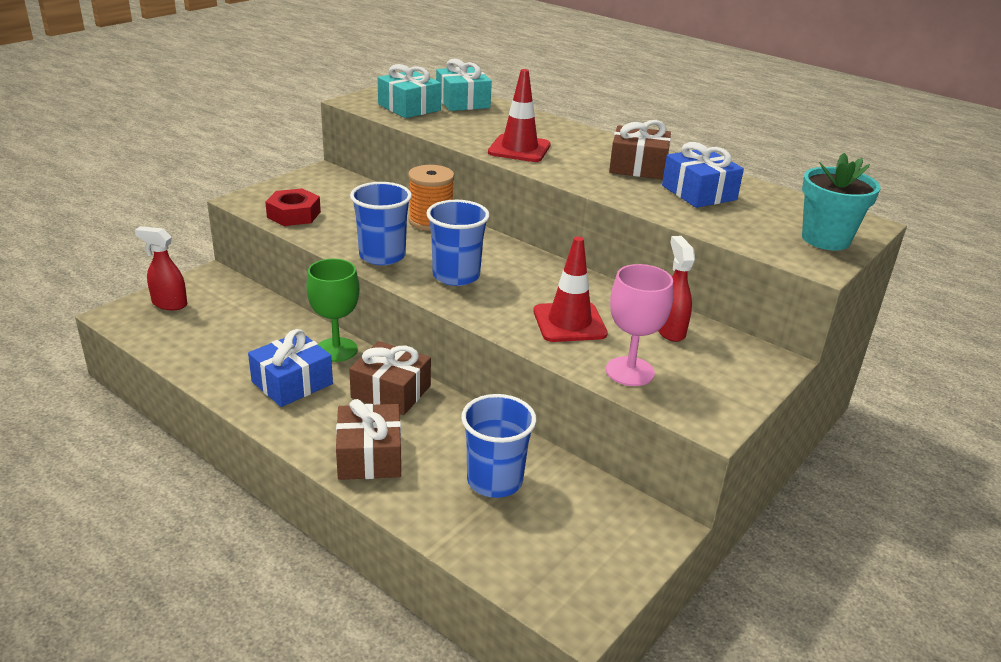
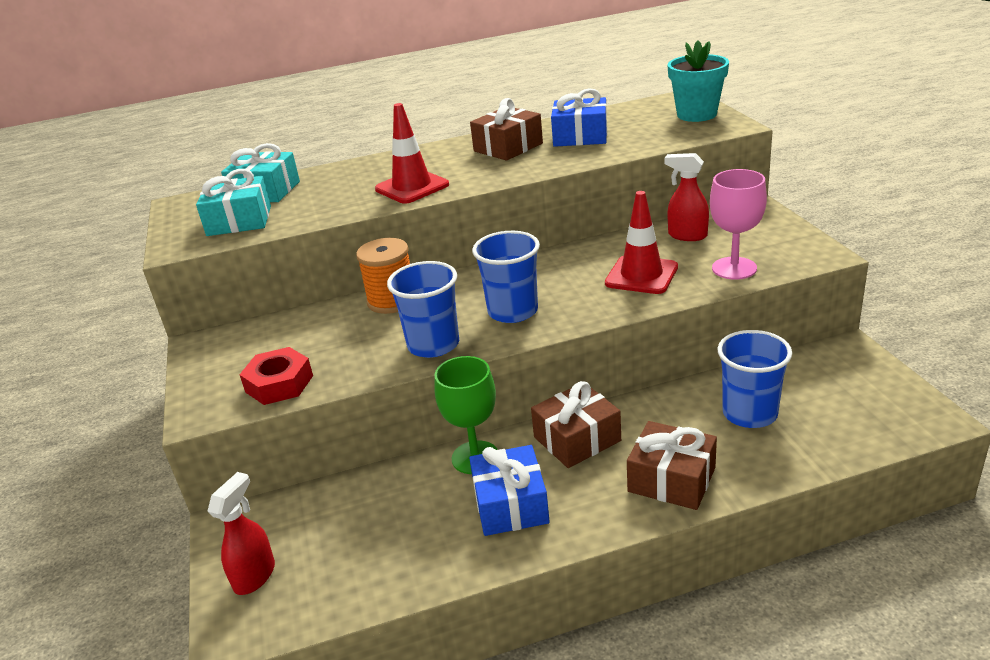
camera: 50 degrees left, 0 degrees up
(169, 304) = (255, 576): red spray bottle -> red spray bottle turned 150 degrees clockwise

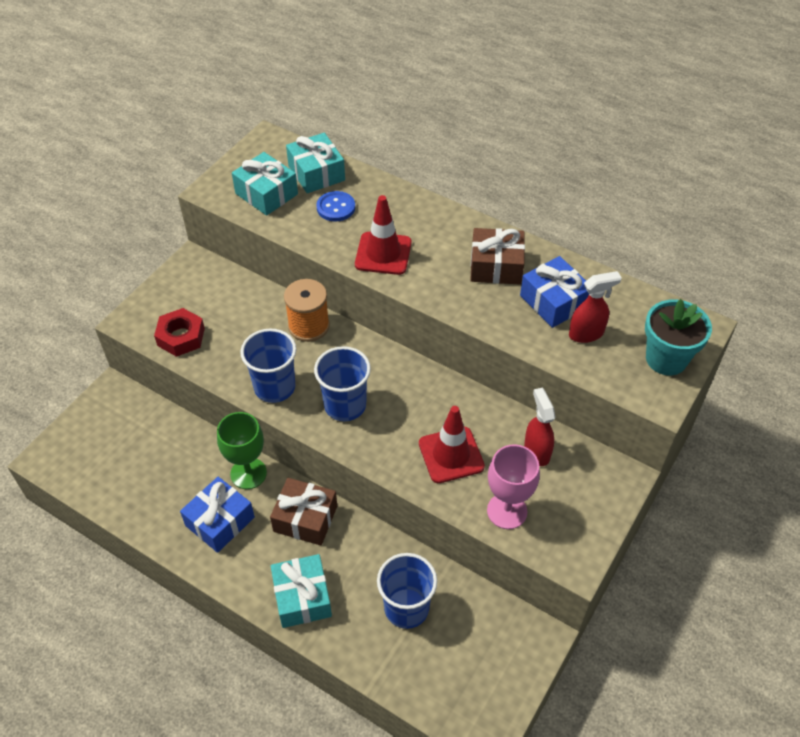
camera: 45 degrees right, 20 degrees up
(255, 576) = (86, 436): red spray bottle -> red spray bottle (586, 333)
(321, 193) = (336, 207): none -> blue button
(671, 479) = (302, 597): brown gift -> turquoise gift

